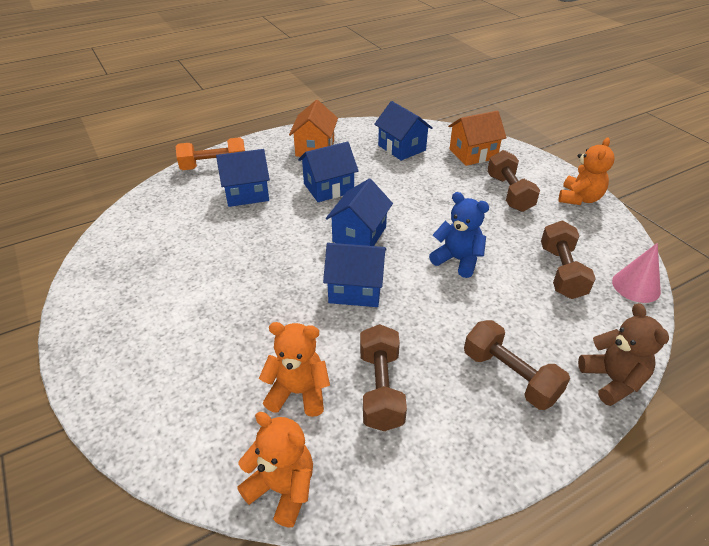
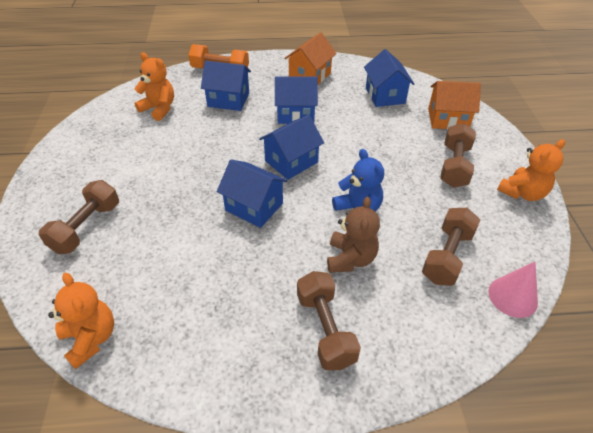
camera: 25 degrees right, 5 degrees up
(298, 392) = (152, 272): orange teddy bear -> orange teddy bear (159, 109)
(380, 389) = (213, 295): brown dumbbell -> brown dumbbell (86, 227)
(612, 380) = (416, 372): brown teddy bear -> brown teddy bear (350, 259)

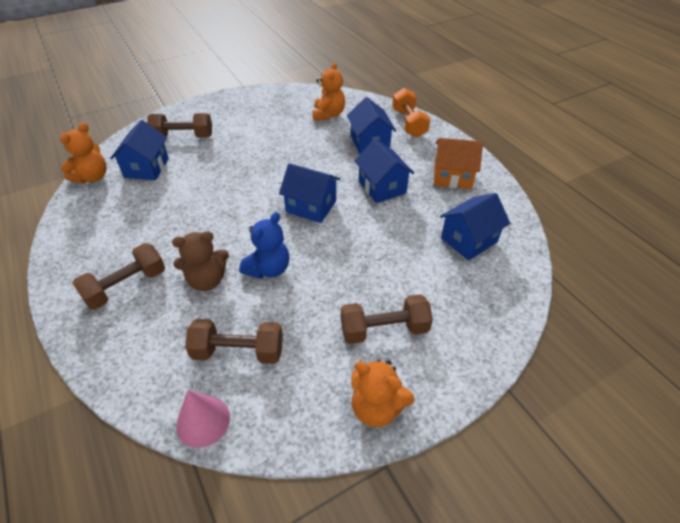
camera: 65 degrees right, 0 degrees up
(254, 207) = (242, 204): blue house -> blue house (146, 168)
(448, 119) = (470, 305): orange house -> none

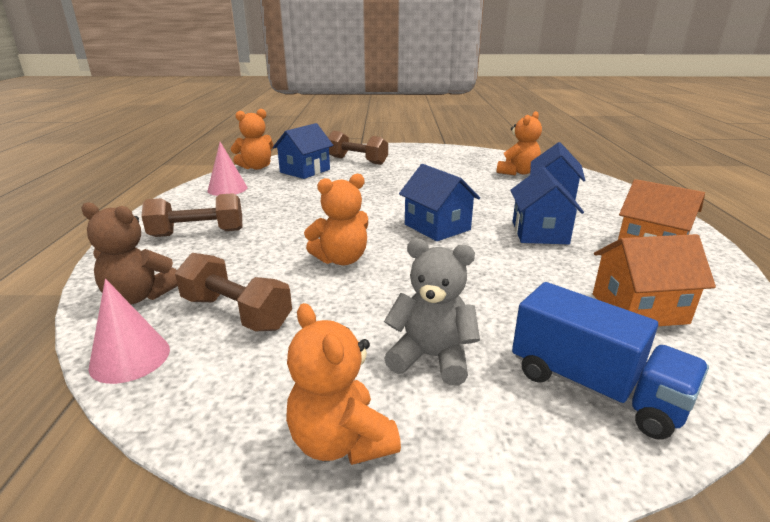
camera: 30 degrees right, 20 degrees down
(94, 219) = (227, 189): none -> pink cone
(207, 280) = (271, 250): brown teddy bear -> brown teddy bear (139, 296)
(268, 269) = (341, 259): blue teddy bear -> orange teddy bear
(384, 329) = (431, 357): brown dumbbell -> grey teddy bear
(409, 123) = (616, 194): orange dumbbell -> none
(469, 240) = (639, 308): blue house -> orange house
(473, 311) = (594, 388): none -> blue truck

